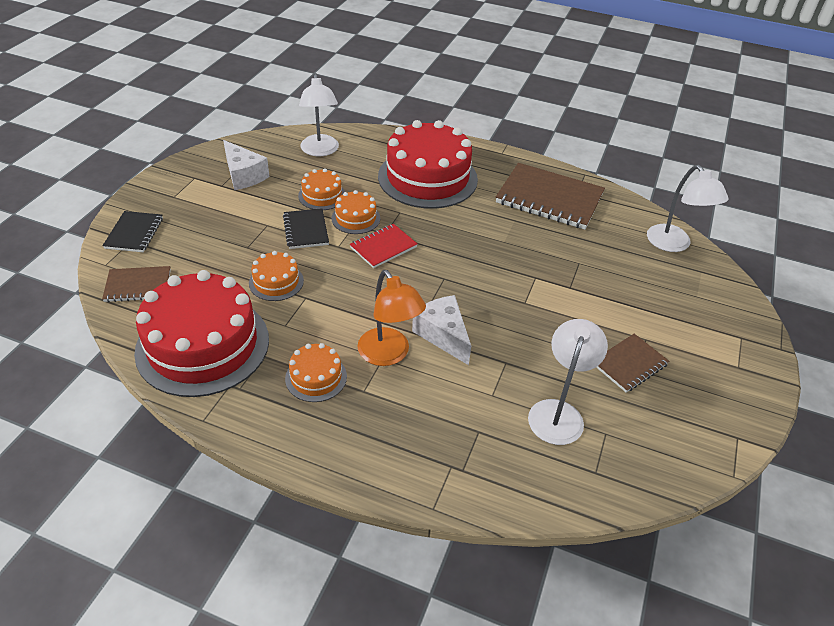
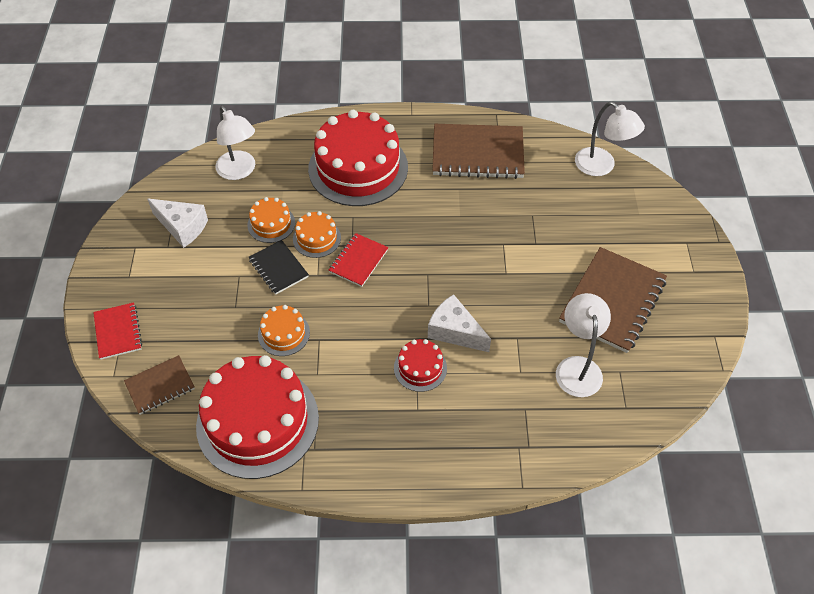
camera: 20 degrees left, 10 degrees up
(134, 233) = (118, 332): black notebook -> red notebook
(316, 377) = (372, 413): orange cake -> none
(389, 355) = (420, 368): orange lamp -> red cake
(629, 364) = (612, 301): brown notebook -> brown notebook, size x1.84

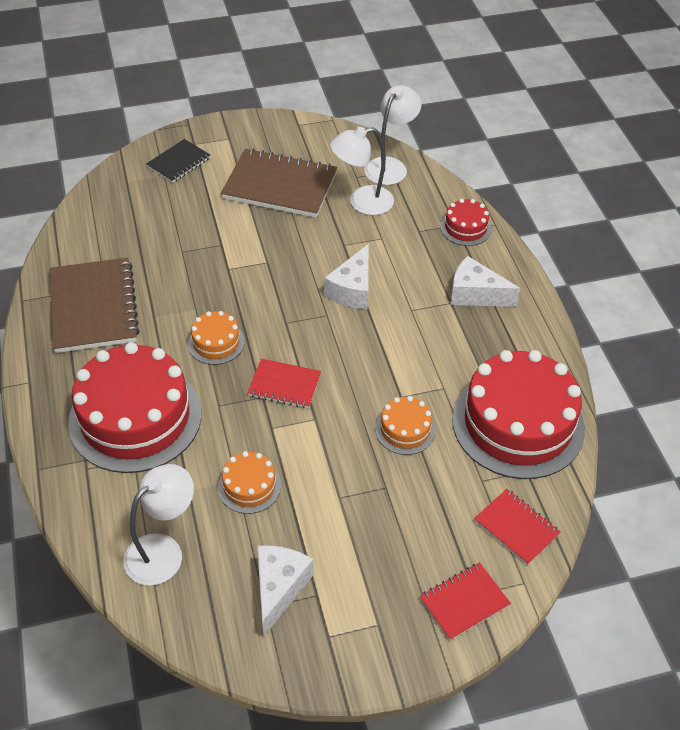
camera: 105 degrees left, 5 degrees down
(160, 386) = (516, 528): brown notebook -> red notebook
(278, 268) = (317, 459): black notebook -> black notebook (179, 163)
(317, 238) = (261, 433): orange cake -> orange cake (216, 342)
(420, 368) = (404, 308): red cake -> red cake (465, 228)
(422, 435) = (475, 294): none -> white cheese
(601, 167) = (100, 206): white lamp -> white lamp (390, 166)

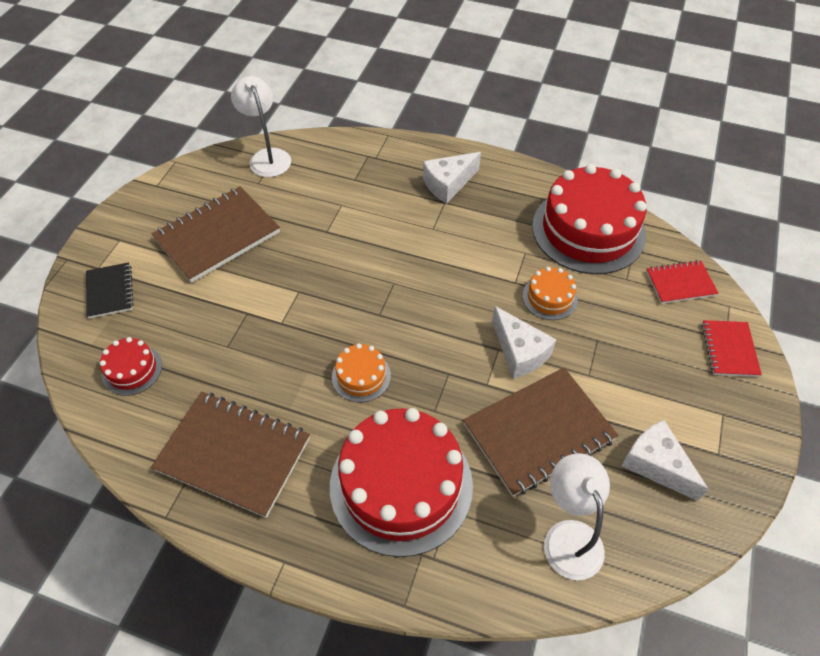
camera: 55 degrees left, 5 degrees up
(249, 486) = (539, 432): orange cake -> brown notebook
(284, 385) = (448, 351): red notebook -> none
(352, 289) = (380, 252): white cheese -> white cheese (519, 352)
(362, 202) = (290, 195): white lamp -> none
(465, 228) = (376, 152): red cake -> red cake (132, 370)

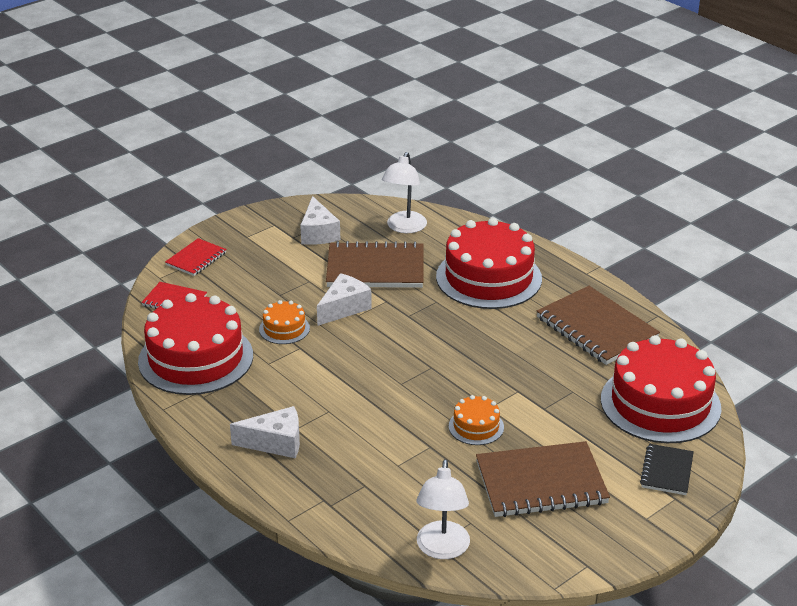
camera: 150 degrees left, 20 degrees down
(132, 370) = (660, 403): red cake -> red cake, size x2.20
(361, 376) = (475, 336): orange cake -> orange cake (476, 426)
(519, 352) = (344, 308): white cheese -> white cheese turned 45 degrees clockwise

